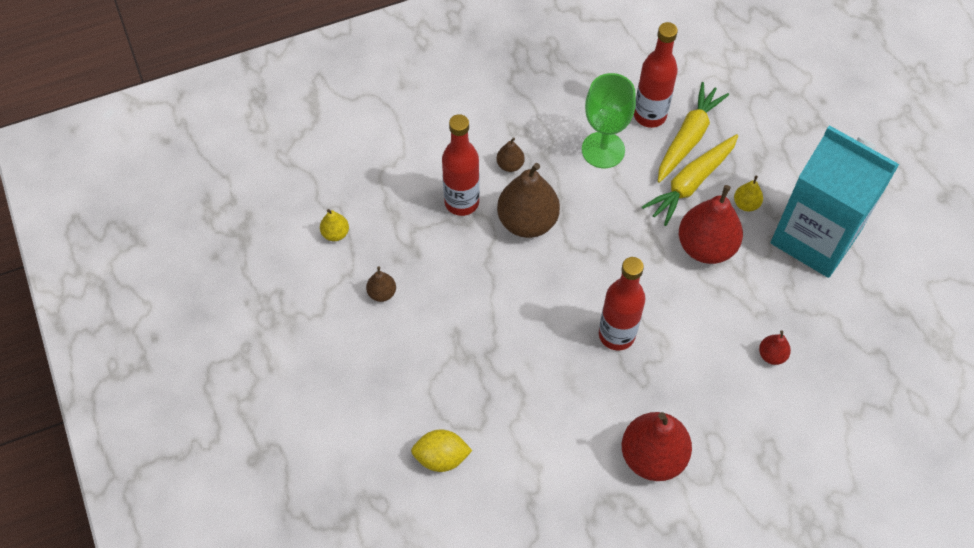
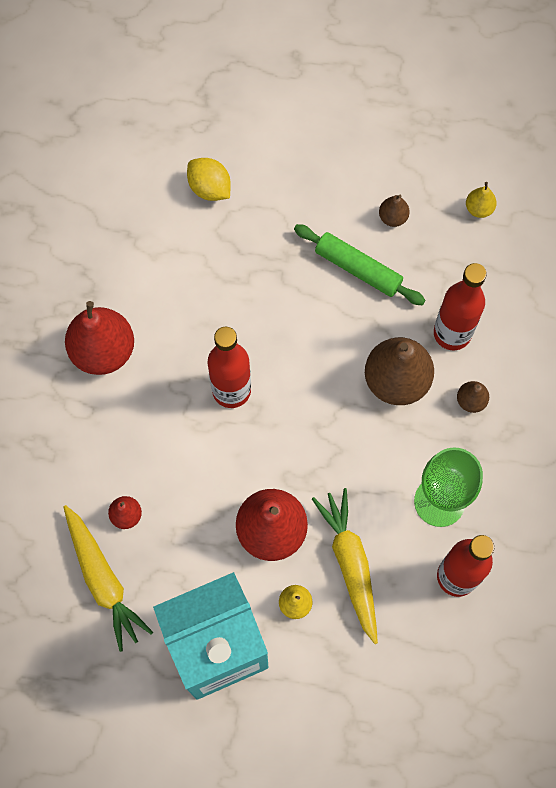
camera: 120 degrees right, 10 degrees up
(441, 457) = (209, 188): yellow lemon -> yellow lemon turned 75 degrees counterclockwise
(447, 296) = (358, 269): none -> green rolling pin
(688, 137) = (407, 599): yellow carrot -> yellow carrot (103, 580)

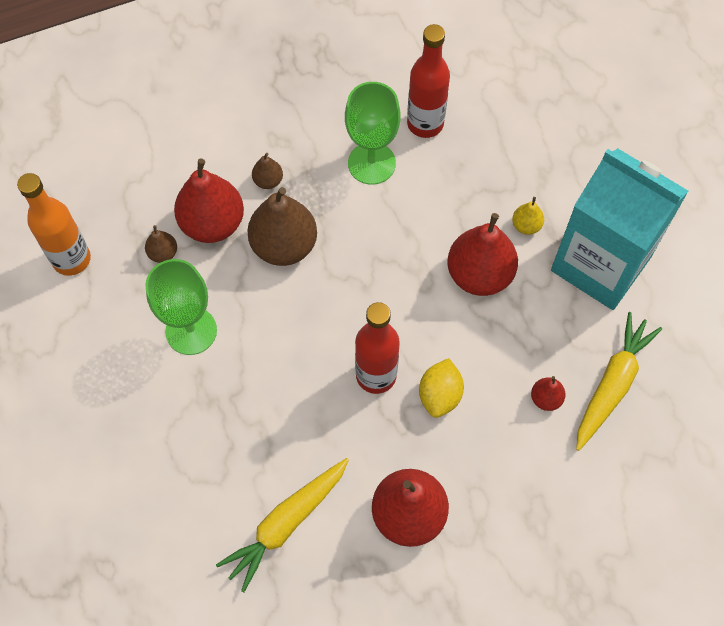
camera: 120 degrees left, 5 degrees down
(209, 188) = (176, 515): yellow lemon -> yellow lemon (440, 395)
(350, 564) = (466, 202): yellow carrot -> yellow carrot (286, 524)
(358, 269) = (191, 331): green rolling pin -> green goblet
(393, 217) = (120, 327): brown pear -> brown pear (163, 253)
(452, 333) = (212, 223): red bottle -> red pear
(479, 209) = (71, 259): yellow pear -> orange bottle

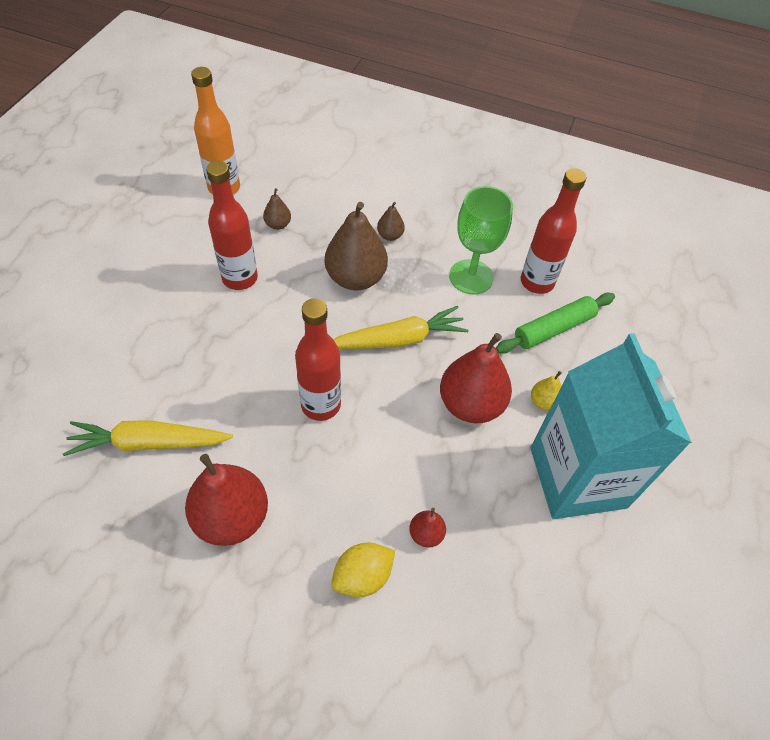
camera: 40 degrees right, 10 degrees down
(191, 331) = (240, 278): green goblet -> red bottle
(212, 223) = (327, 232): red pear -> none
(440, 395) = (349, 458): yellow lemon -> yellow lemon (362, 576)
(476, 156) = (554, 329): none -> green rolling pin
(612, 384) = (493, 574): yellow carrot -> yellow carrot (399, 339)

